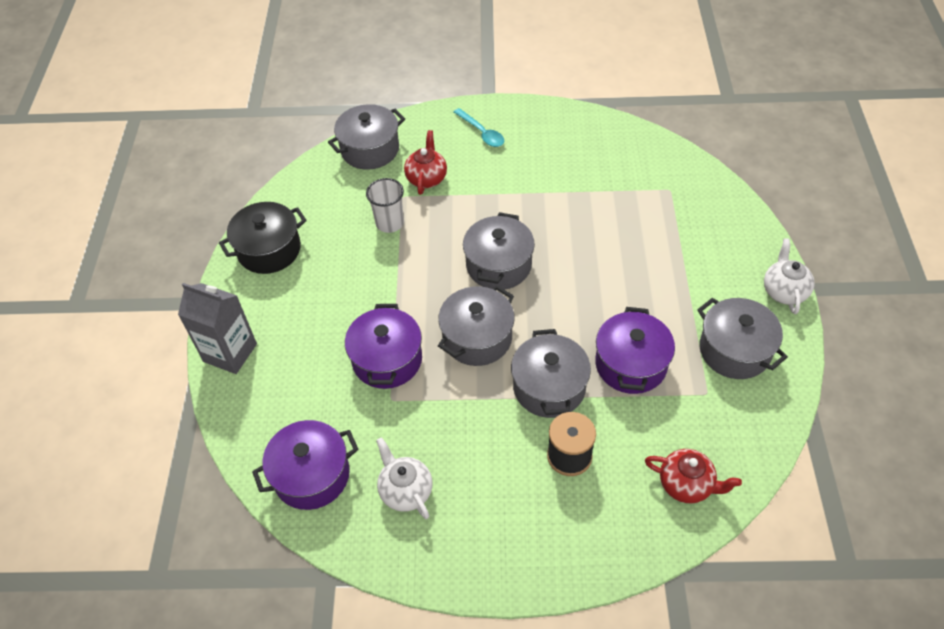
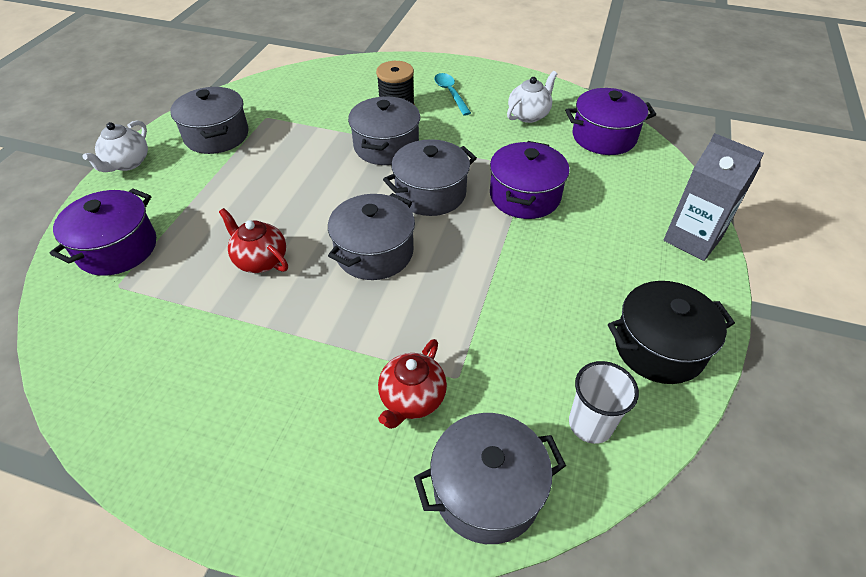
camera: 165 degrees left, 5 degrees down
(389, 223) = (486, 341): white cup -> white cup (590, 424)
(405, 490) = (529, 115): white teapot -> white teapot turned 120 degrees counterclockwise
(481, 133) = (287, 464): turquoise spoon -> turquoise spoon (450, 93)
(631, 364) = (308, 145): purple pot -> purple pot (117, 248)
(686, 484) = (326, 80): red teapot -> red teapot (260, 260)

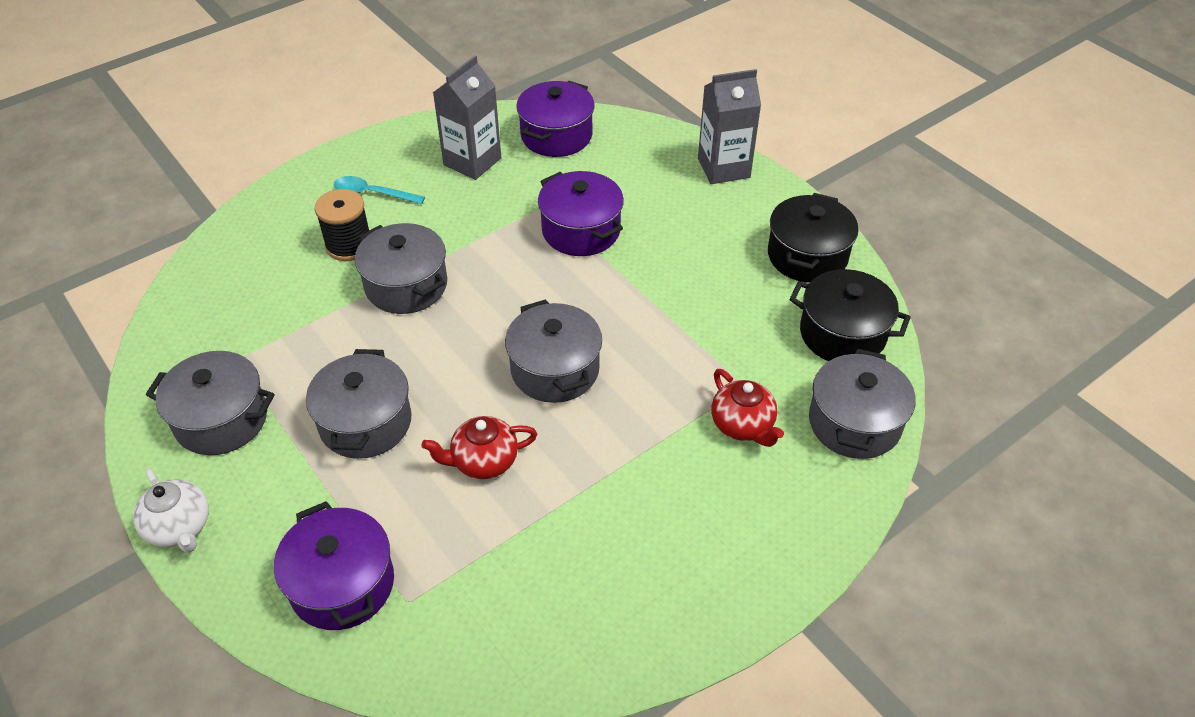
camera: 55 degrees left, 0 degrees up
(430, 193) = (513, 290): grey pot -> grey pot (365, 422)
(529, 115) = (472, 161): white teapot -> grey carton
(590, 424) = (842, 334): white cup -> black pot

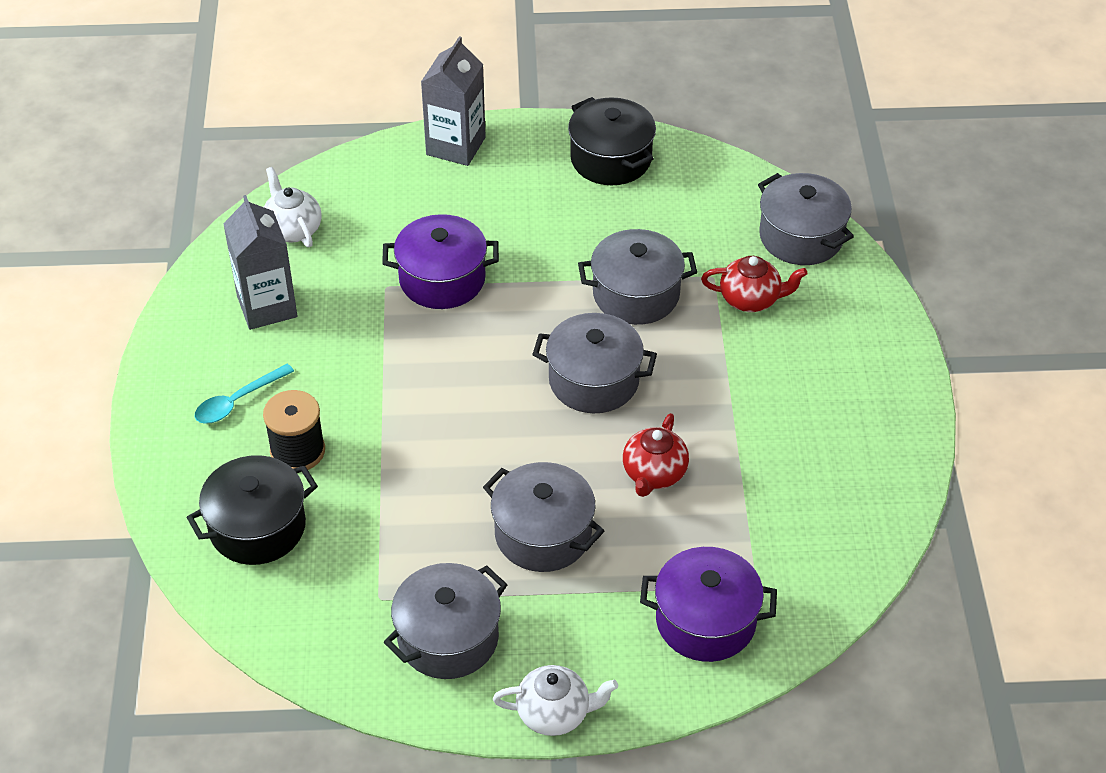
camera: 55 degrees left, 0 degrees up
(406, 285) = (396, 433): grey pot -> grey pot (636, 294)
(556, 136) = (293, 229): purple pot -> white teapot
(842, 334) = (711, 190): black pot -> black pot (257, 527)

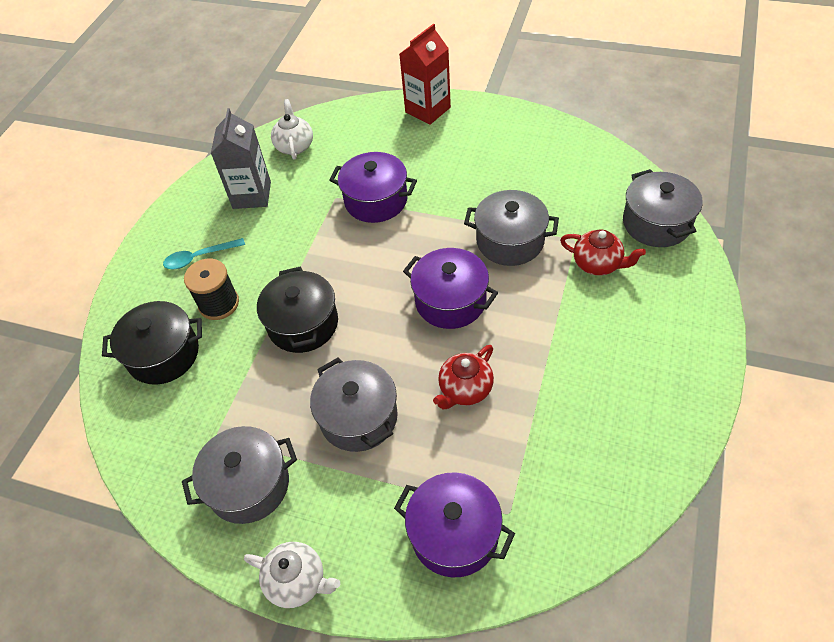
camera: 25 degrees right, 5 degrees up
(456, 146) = (428, 110): grey carton -> red carton
(594, 380) = (450, 301): grey pot -> purple pot
(611, 159) = (532, 138): black pot -> black pot (303, 324)

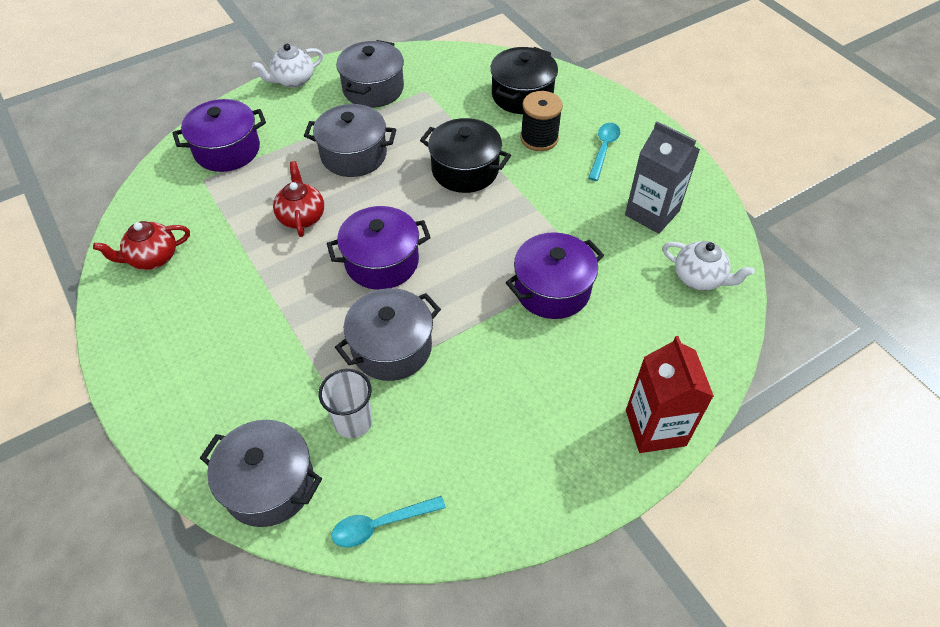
camera: 125 degrees right, 0 degrees up
(577, 219) = (353, 422): none -> white cup
(597, 264) = (290, 389): red teapot -> red teapot (153, 258)
(611, 166) = (381, 524): none -> turquoise spoon

